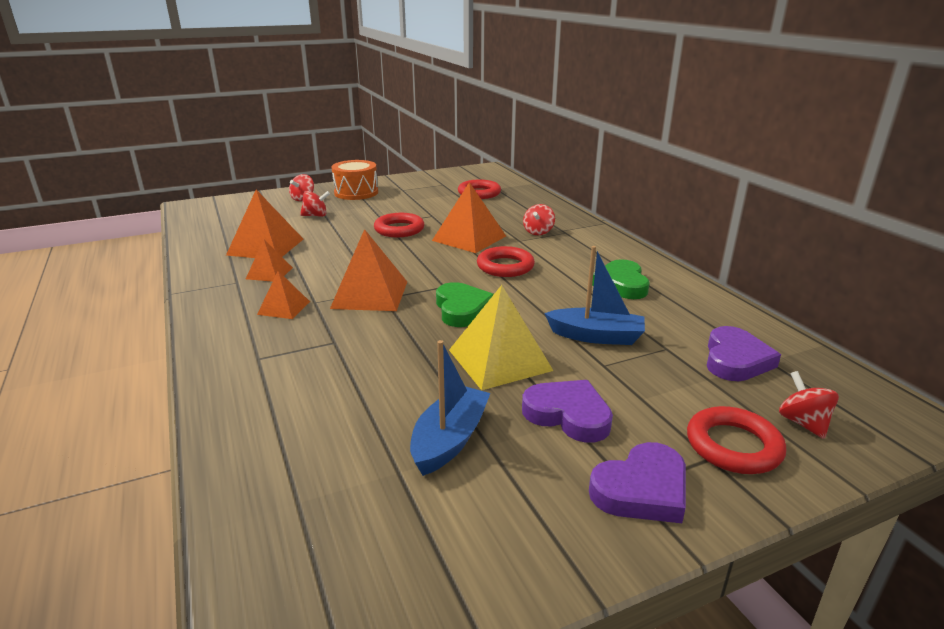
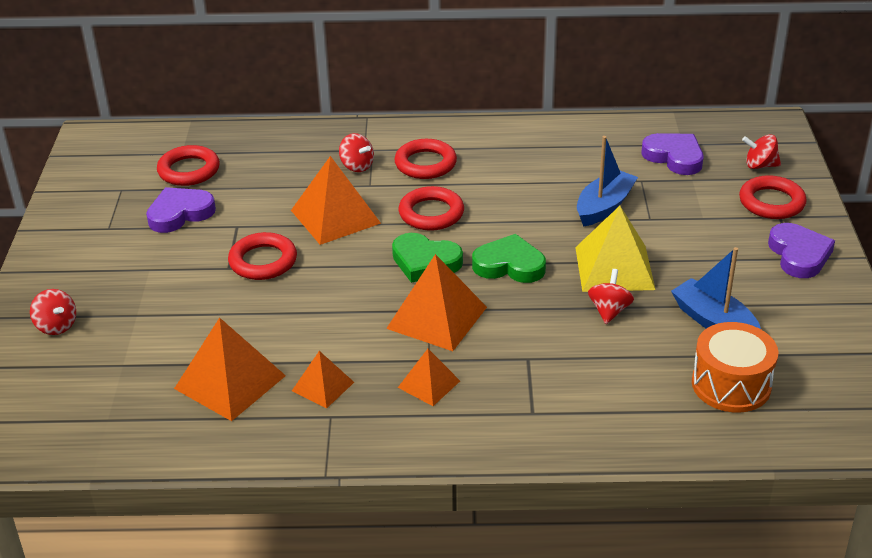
camera: 65 degrees left, 10 degrees up
(316, 215) = (146, 323): red spinning top -> red spinning top (609, 311)
(356, 192) = (79, 271): orange drum -> orange drum (731, 385)
(568, 415) = (708, 257): purple heart -> purple heart (180, 213)
(569, 252) = (425, 164): none -> red ring
(621, 284) = (518, 160): green heart -> green heart (425, 262)

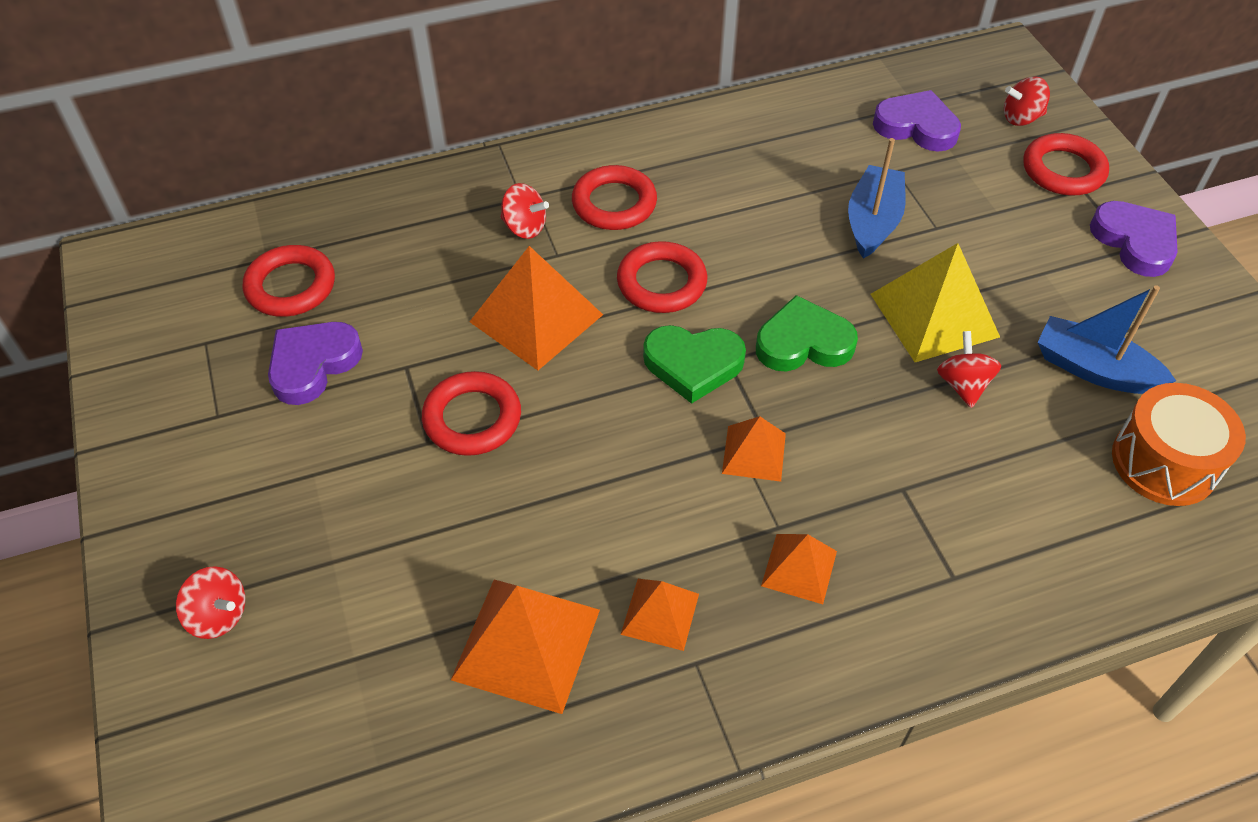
camera: 20 degrees left, 15 degrees up
(436, 317) = (754, 453): orange pyramid -> orange pyramid, size x0.57

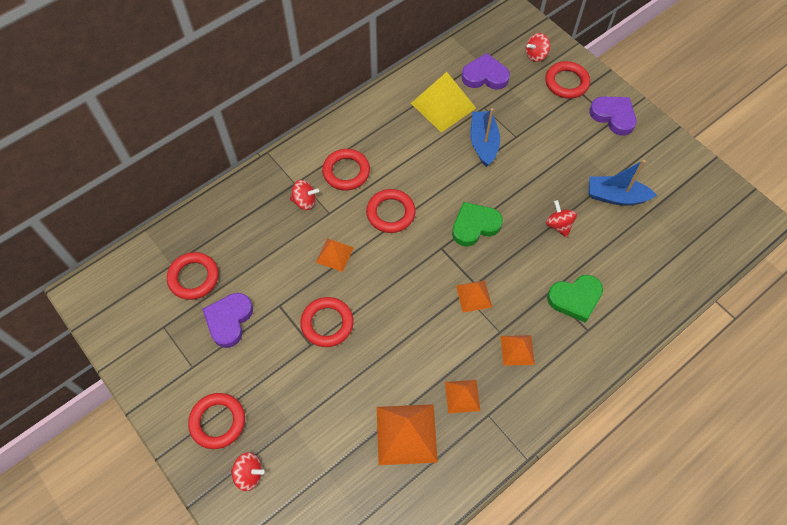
camera: 20 degrees left, 10 degrees up
(212, 513) = (218, 422): none -> red ring
(536, 318) = (334, 254): orange pyramid -> orange pyramid, size x0.57
(693, 364) = (425, 256): green heart -> green heart (575, 298)
(934, 315) = (532, 189): yellow pyramid -> yellow pyramid (443, 105)
(1164, 462) = (661, 237): orange drum -> none

